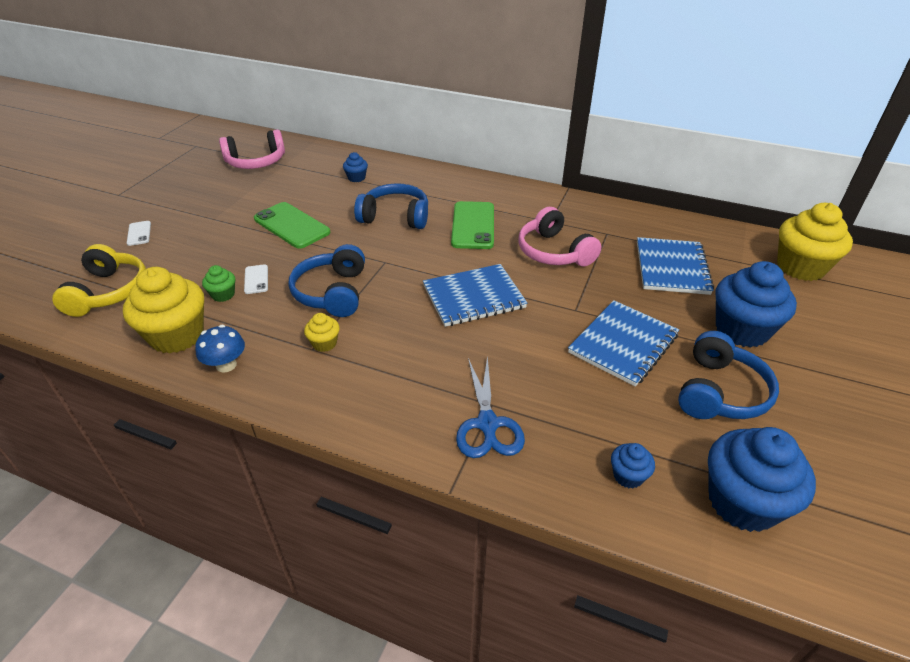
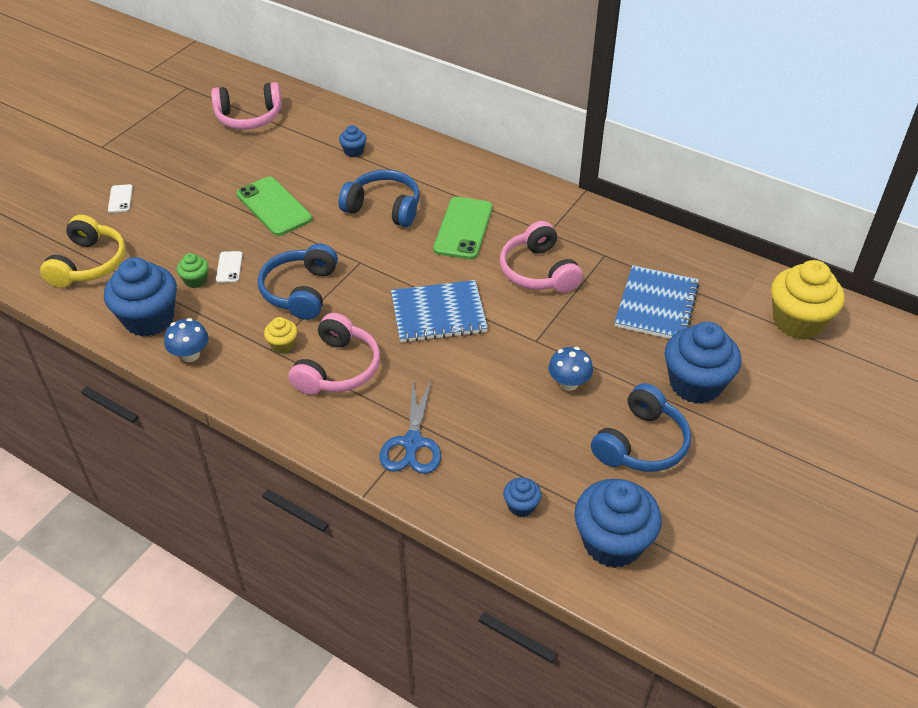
camera: 10 degrees right, 5 degrees up
(177, 335) = (149, 319): yellow cupcake -> blue cupcake
(387, 359) = (338, 368): none -> pink headphones
(623, 344) = (568, 383): blue notebook -> blue mushroom

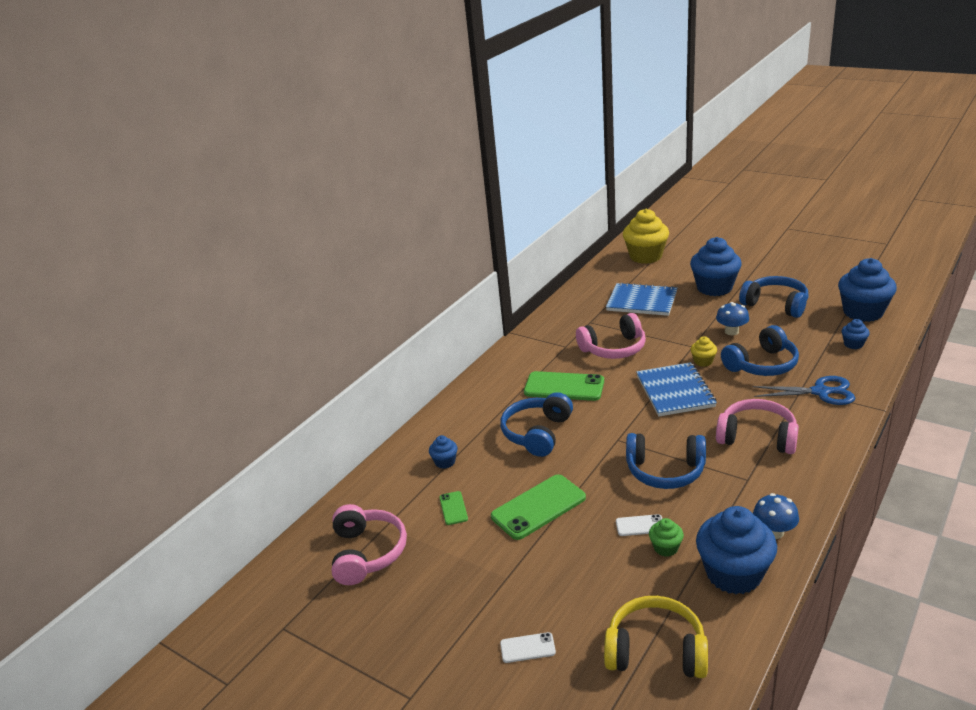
camera: 85 degrees left, 15 degrees down
(283, 345) = (739, 472): yellow cupcake -> yellow cupcake (703, 361)
(288, 158) = (453, 508): none -> green phone
(483, 399) = (762, 364): none -> blue headphones

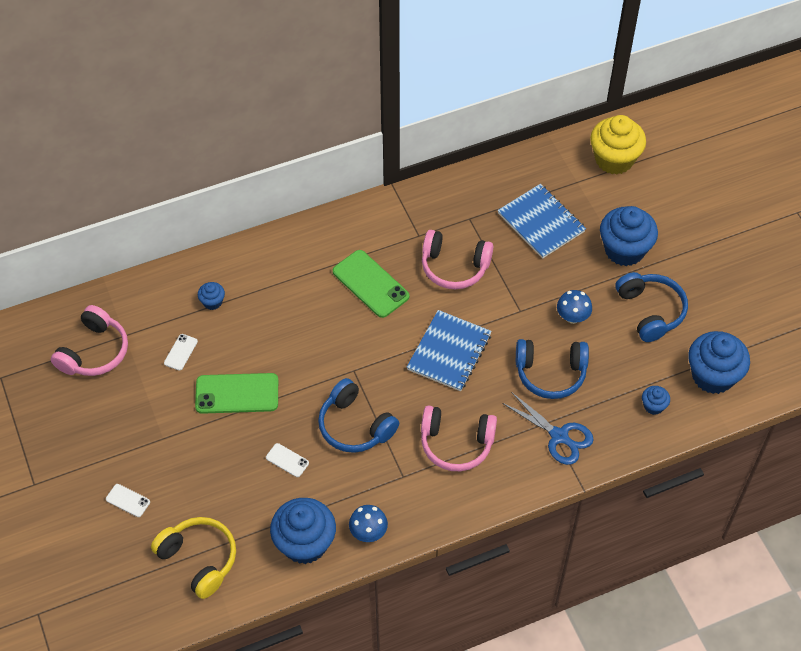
camera: 30 degrees right, 25 degrees up
(453, 508) = (181, 352): green phone -> white phone
(537, 433) = (303, 320): blue headphones -> none
(665, 548) = (284, 491): green cupcake -> none
(703, 361) = (508, 335): yellow cupcake -> none
(757, 437) = (456, 444): pink headphones -> pink headphones turned 135 degrees clockwise

